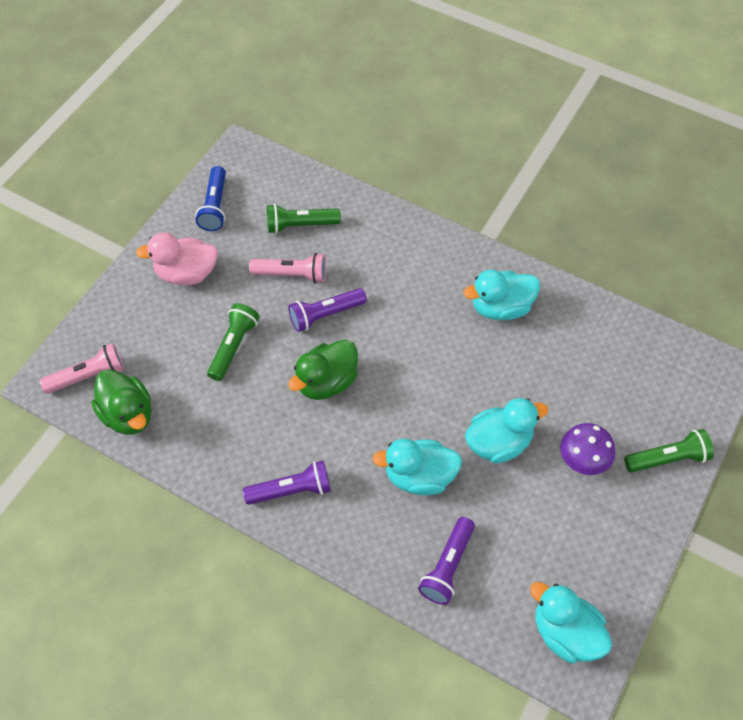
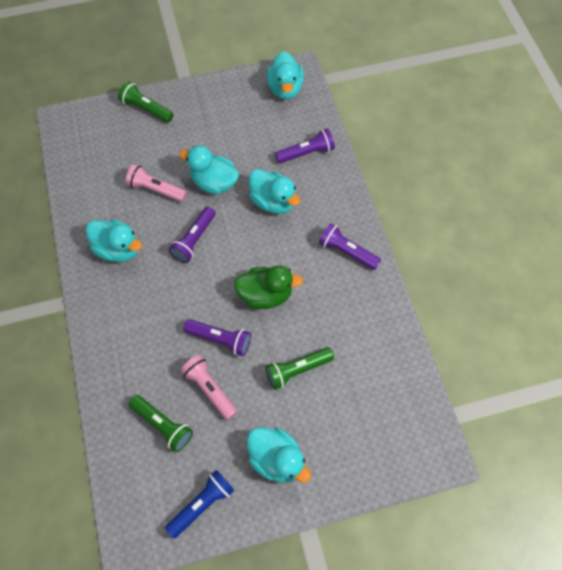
camera: 135 degrees left, 5 degrees up
(88, 376) = (409, 435): pink flashlight -> pink flashlight (156, 190)
(128, 415) = (403, 382): green duck -> none
(186, 273) = (276, 459): pink duck -> turquoise duck
(447, 373) = (194, 240): none -> purple flashlight
(583, 459) = (184, 141): purple mushroom -> none

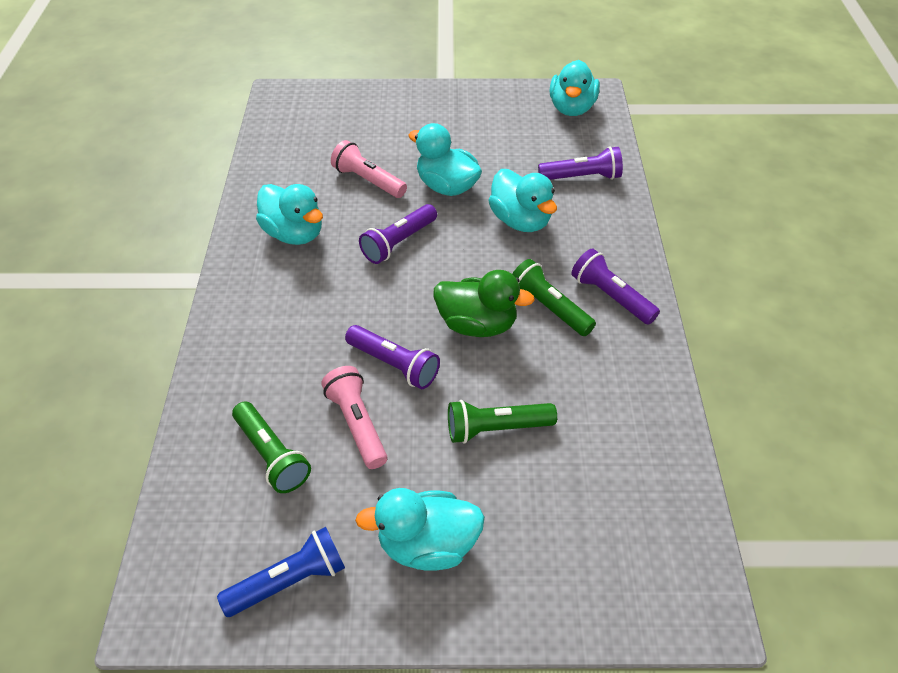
camera: 15 degrees right, 15 degrees down
(146, 109) = (386, 100): green flashlight -> green flashlight (548, 308)
(276, 459) = (427, 545): turquoise duck -> turquoise duck turned 120 degrees clockwise

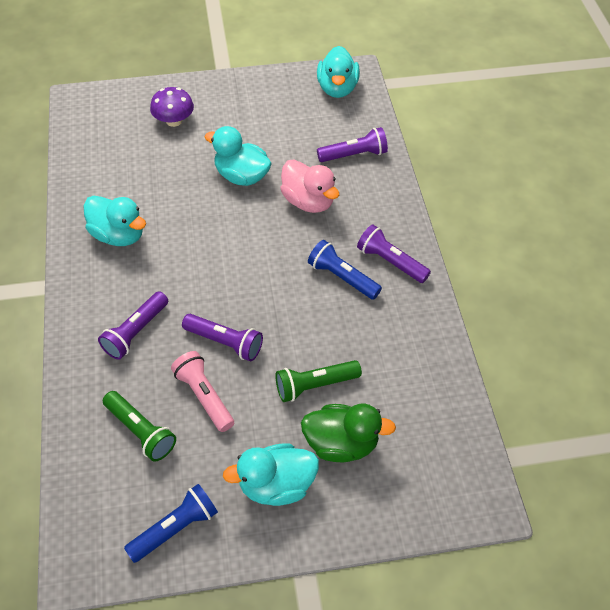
camera: 10 degrees left, 5 degrees up
(368, 181) = (173, 177): pink flashlight -> none
(381, 124) = (174, 121): none -> purple mushroom
(398, 243) = (209, 233): purple flashlight -> purple flashlight (136, 332)
(477, 325) = (286, 299): green duck -> green duck (341, 444)
(520, 221) = (308, 201): turquoise duck -> pink duck
(548, 308) = (342, 277): green flashlight -> blue flashlight

